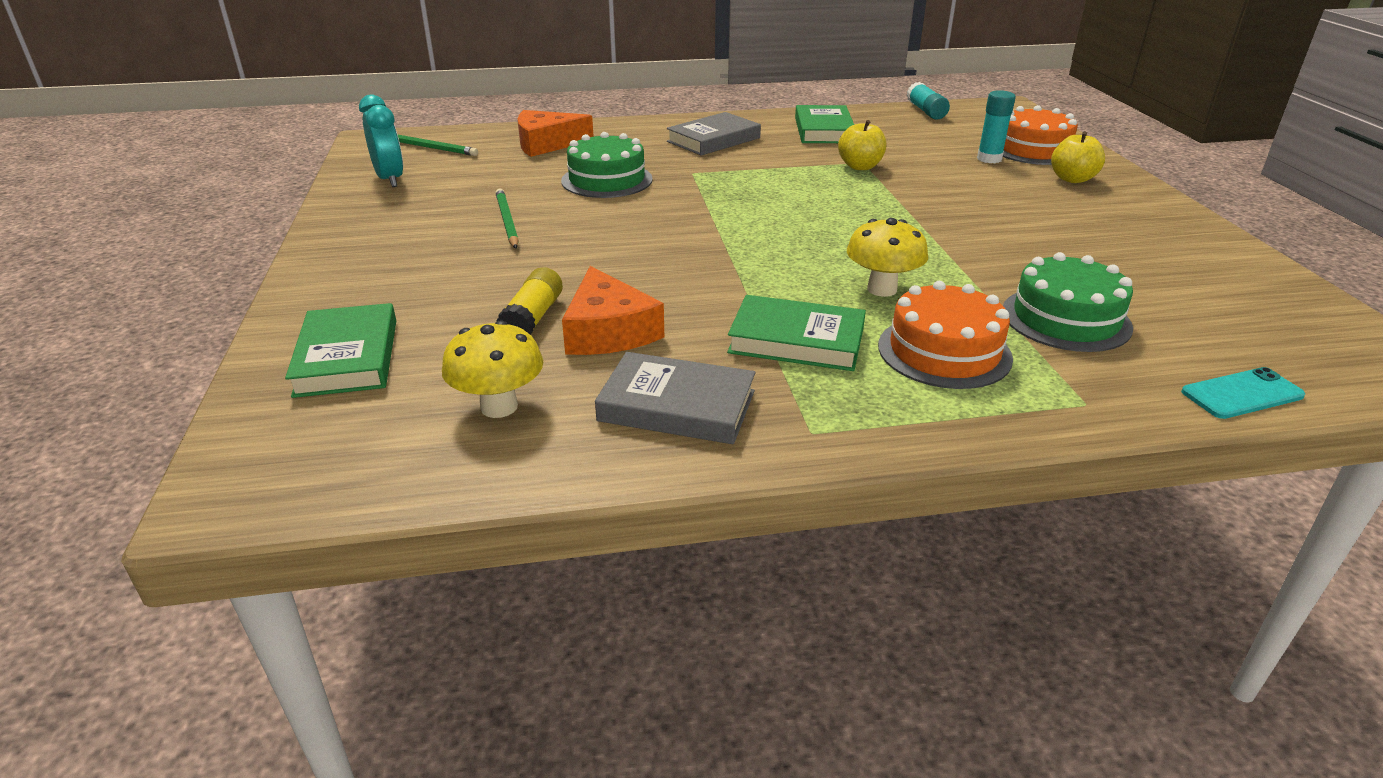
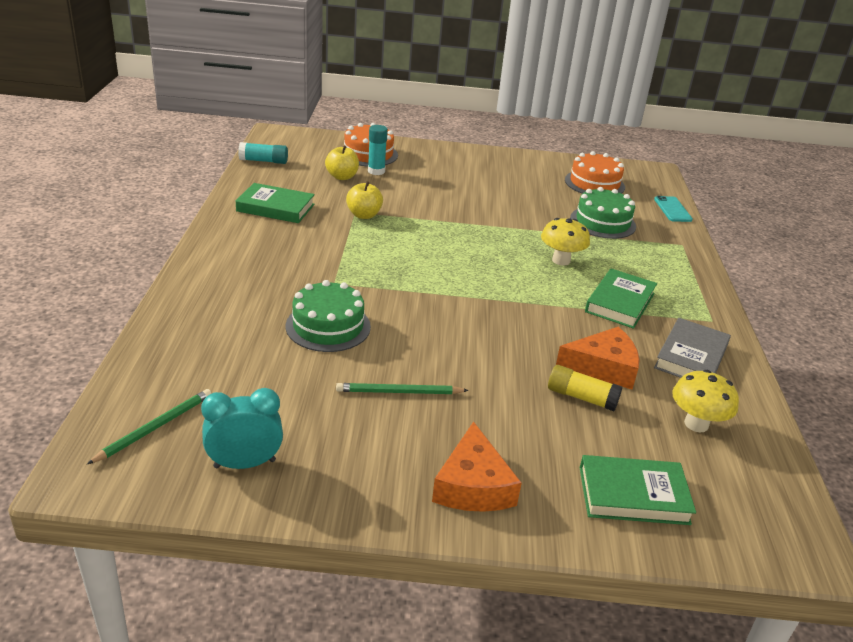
camera: 80 degrees left, 0 degrees up
(547, 144) = (204, 346): orange cheese -> orange cheese (473, 485)
(713, 140) = (262, 257): grey book -> none
(944, 351) = (634, 263): orange cake -> orange cake (594, 183)
(1072, 179) = (424, 160): yellow apple -> yellow apple (342, 177)

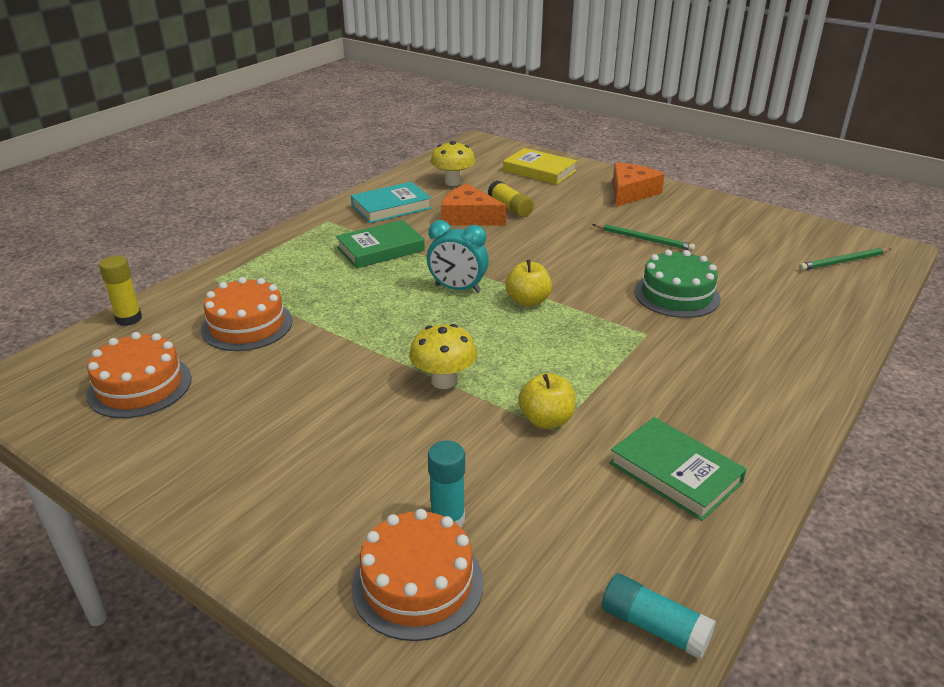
camera: 145 degrees left, 0 degrees up
(244, 463) = (776, 231): turquoise clock -> turquoise clock (457, 289)
(342, 177) = (521, 521): yellow apple -> yellow apple (528, 301)
(561, 260) = (373, 296): yellow mushroom -> yellow mushroom (443, 381)
(602, 222) = (247, 325): green cake -> orange cake
(633, 495) = (539, 171): green book -> yellow book
(672, 209) = (129, 319): turquoise phone -> yellow glue stick
(691, 357) = (391, 207): grey book -> turquoise book

